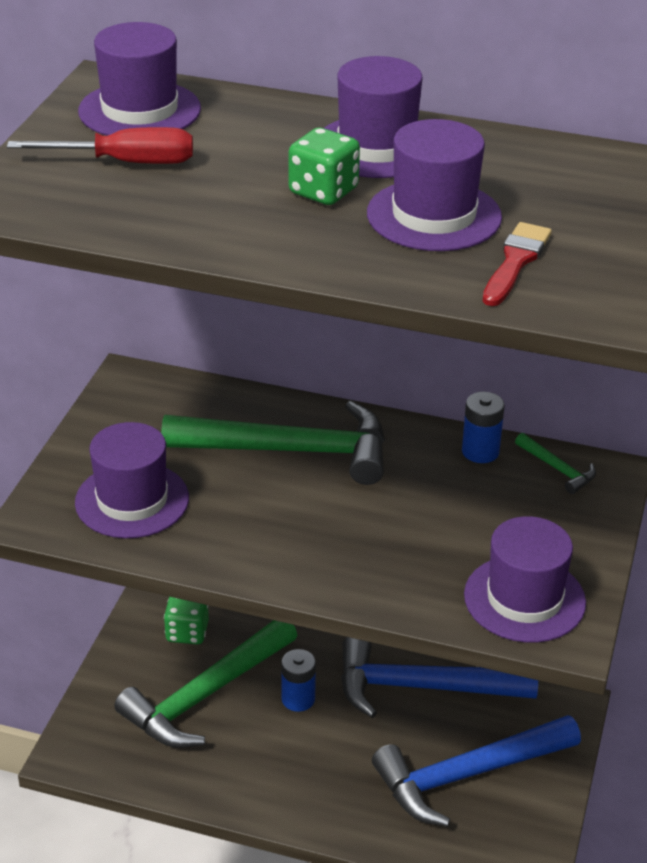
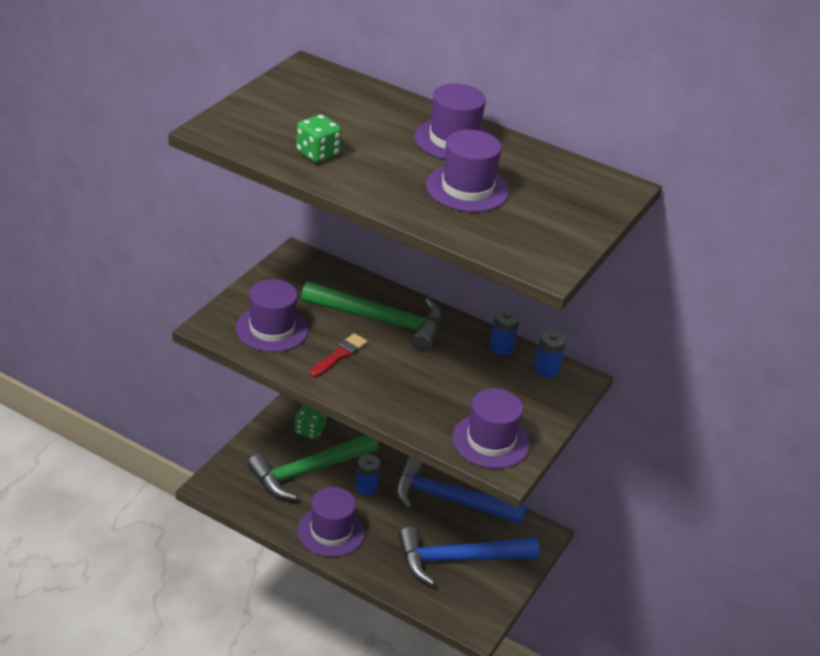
camera: 10 degrees right, 0 degrees up
(125, 162) = (297, 120): red screwdriver -> none
(139, 110) = (320, 89): purple hat -> purple hat (331, 531)
(323, 191) = (407, 161): green dice -> green dice (317, 153)
(515, 262) = (502, 226): red brush -> red brush (339, 355)
(557, 469) = (546, 369): green hammer -> blue battery

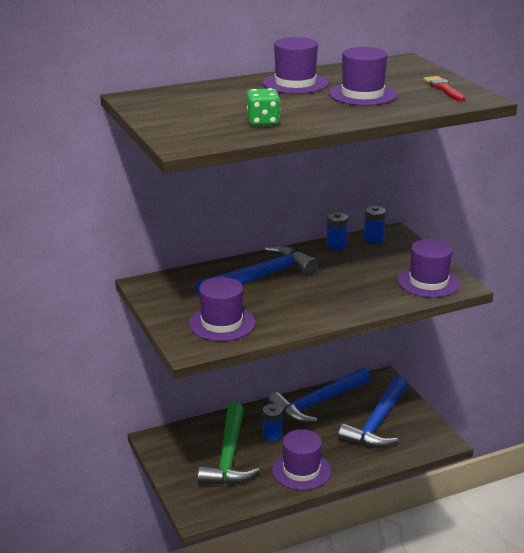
camera: 50 degrees left, 10 degrees down
(309, 430) = (186, 438): green dice -> none
(339, 355) = (282, 306): red brush -> red brush (443, 89)
(381, 321) = (260, 277): green hammer -> blue hammer

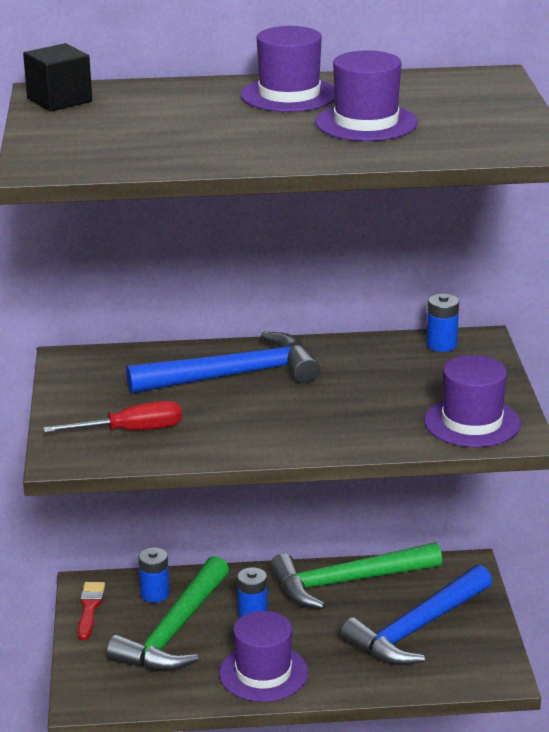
camera: 20 degrees right, 0 degrees up
(146, 102) = (59, 100): none -> black cube
(222, 323) = (131, 431): purple hat -> red screwdriver
(263, 122) = (180, 148): green dice -> none
(318, 403) = (347, 582): blue hammer -> green hammer
(336, 246) = (378, 346): blue battery -> blue battery (155, 594)
(443, 89) = (497, 127): red brush -> red brush (90, 608)

